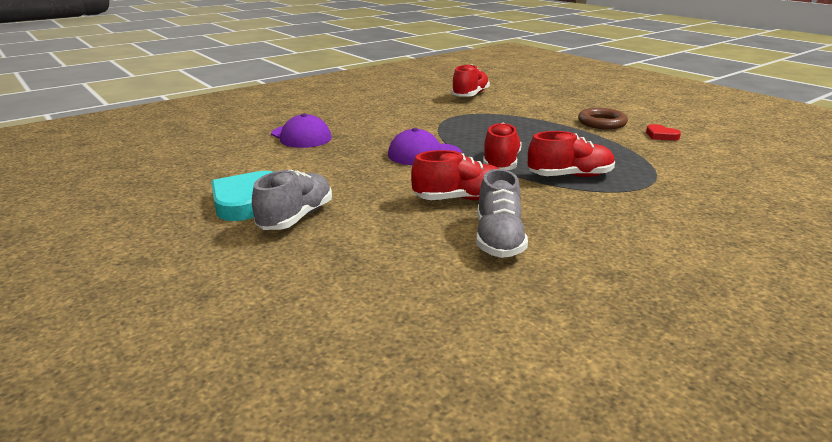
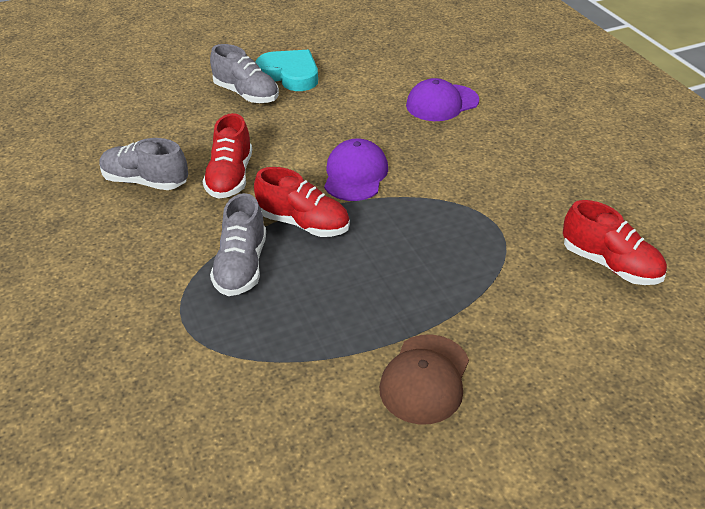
camera: 105 degrees right, 15 degrees up
(570, 176) = (241, 266): red shoe -> grey shoe
(602, 123) = (425, 379): brown ring -> brown cap
(661, 135) = (340, 429): red heart -> none

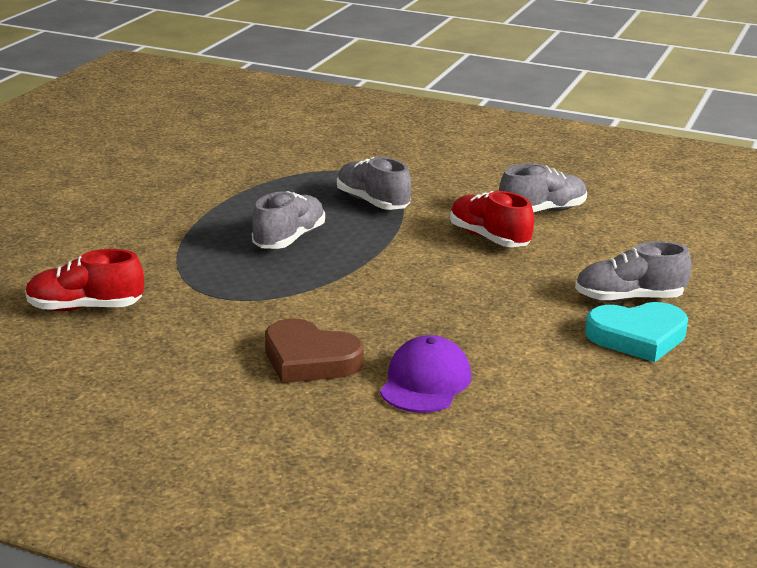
camera: 135 degrees right, 15 degrees down
(304, 223) = (374, 236): red shoe -> none
(355, 174) = (394, 281): purple cap -> none
(371, 258) = (289, 239): none -> grey shoe
(425, 379) = (167, 205): brown cap -> none
(489, 145) = (309, 359): none -> brown heart

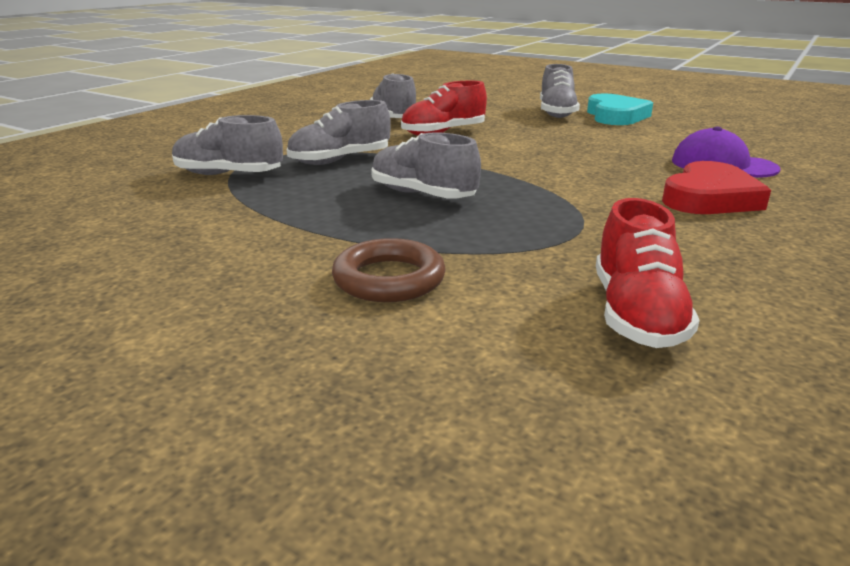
camera: 80 degrees left, 0 degrees up
(135, 238) = (389, 279): none -> brown ring
(309, 359) = (709, 198): brown heart -> red heart
(320, 170) = (228, 175): none -> grey shoe

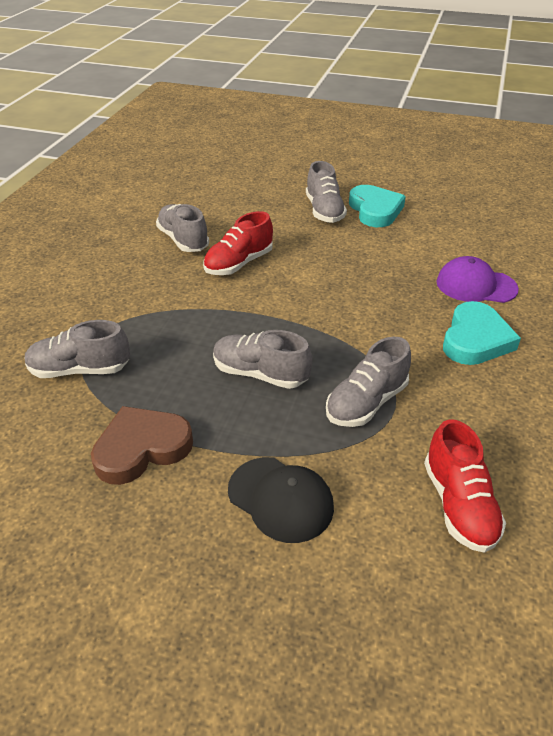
camera: 15 degrees left, 15 degrees up
(251, 226) = (141, 448): none -> brown heart
(340, 160) = (168, 328): grey shoe -> grey shoe (366, 403)
(389, 279) = (281, 499): brown ring -> black cap
(709, 198) = (475, 339): red heart -> turquoise heart

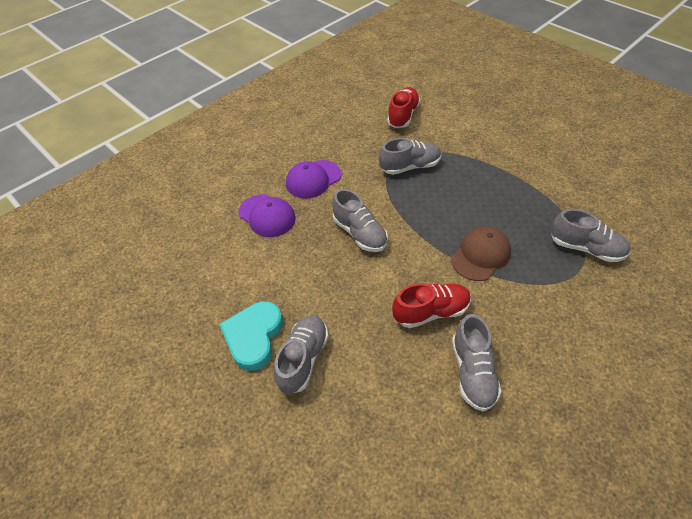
camera: 150 degrees left, 10 degrees up
(141, 448) = (547, 184): brown heart -> none
(209, 323) = (480, 255): none -> brown cap
(260, 374) = (461, 203): grey shoe -> grey shoe (359, 233)
(281, 499) = (481, 141): black cap -> none
(475, 339) = (313, 179): turquoise heart -> purple cap

